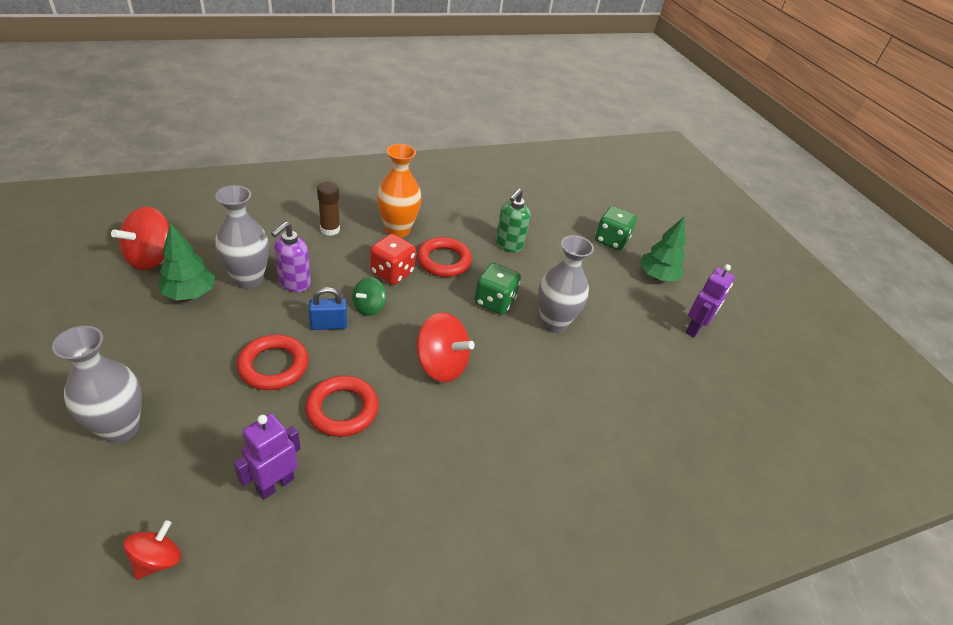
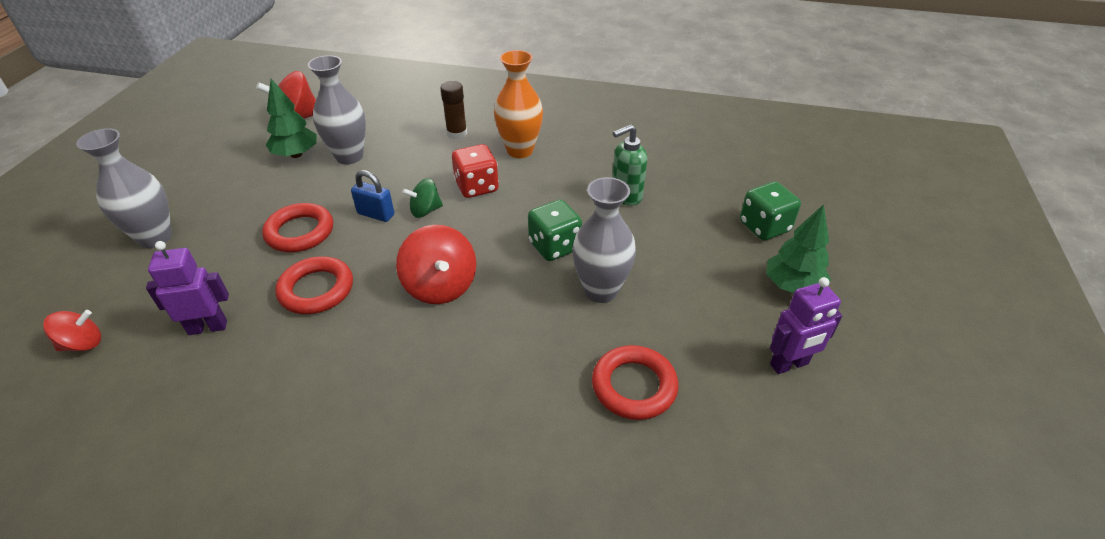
camera: 40 degrees right, 0 degrees up
(294, 283) = (382, 170): purple soap dispenser -> none
(443, 261) = (538, 191): red ring -> red ring (634, 386)

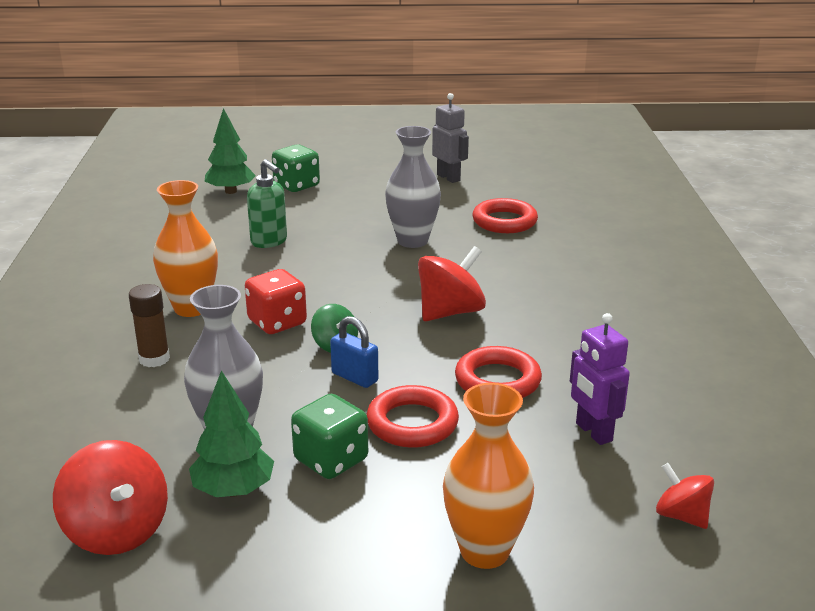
camera: 105 degrees left, 15 degrees down
(155, 238) = (484, 551): grey vase -> orange vase
(376, 214) = (354, 377): blue padlock -> blue padlock turned 60 degrees counterclockwise
(554, 246) = (364, 266): green dice -> green dice (331, 460)
(789, 364) = (448, 177): purple robot -> grey robot
(792, 286) = (367, 176): green tree -> green tree (230, 191)

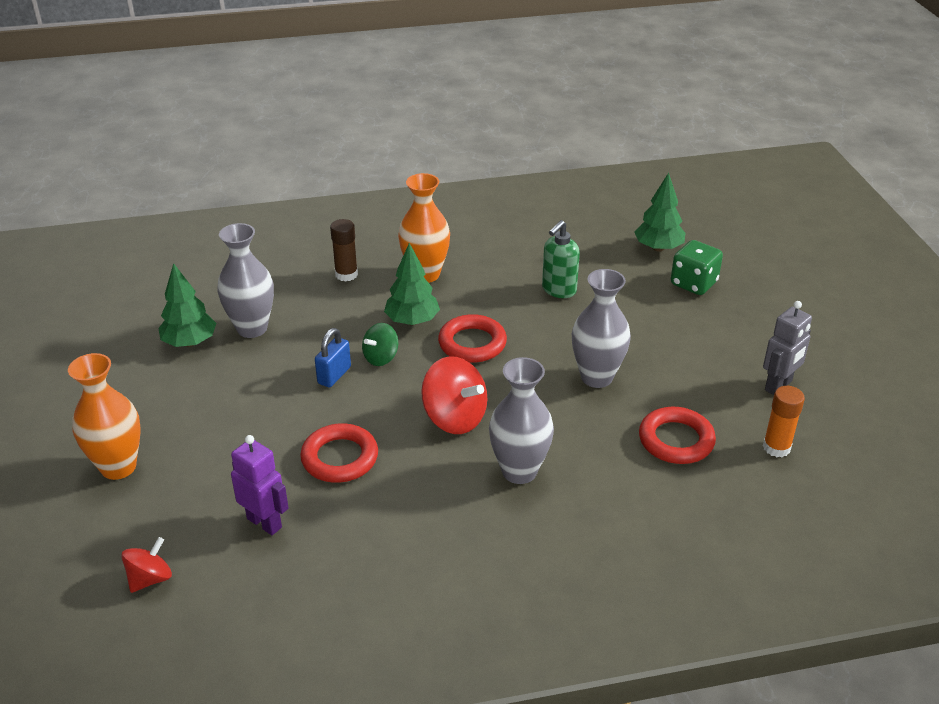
camera: 80 degrees right, 10 degrees up
(117, 531) = (151, 306): red spinning top -> none
(277, 322) = (412, 321): red dice -> green tree
(331, 460) = (223, 380): green dice -> none
(412, 423) = (272, 414): red ring -> red ring (472, 343)
(520, 189) = (776, 447): none -> orange glue stick
(532, 288) = (519, 471): none -> grey vase
(593, 432) = (264, 523): purple robot -> purple robot turned 75 degrees clockwise

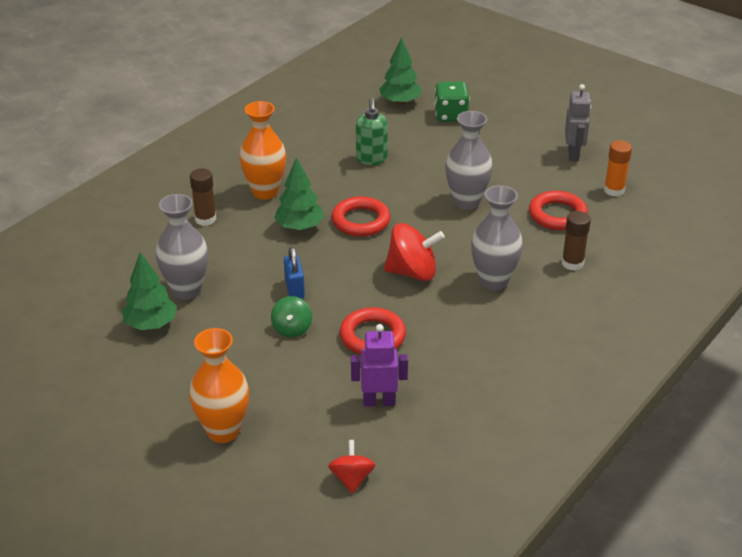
camera: 40 degrees left, 0 degrees up
(381, 357) = (311, 261): green spinning top -> green spinning top (292, 329)
(625, 500) = (572, 263): none -> brown glue stick

